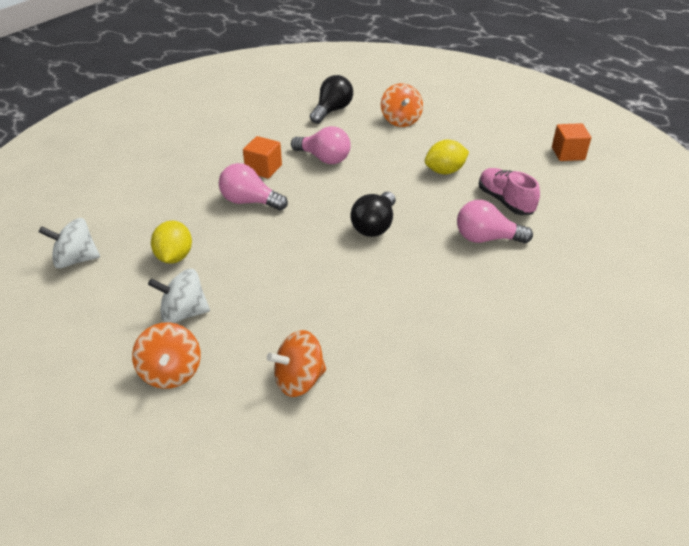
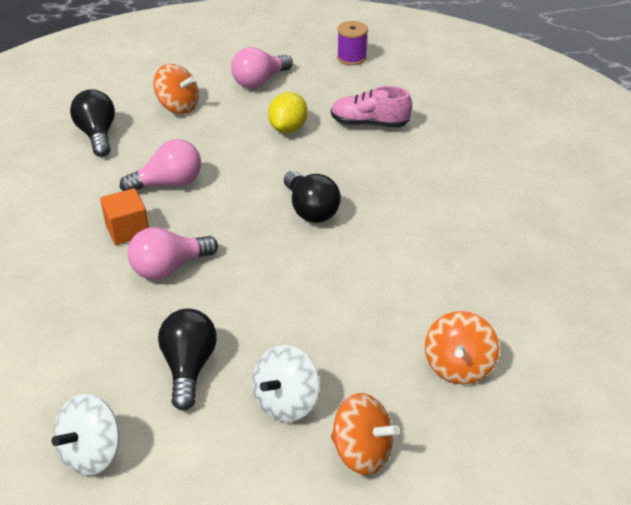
camera: 50 degrees left, 0 degrees up
(174, 257) = (189, 367): yellow lemon -> black light bulb
(486, 238) = (402, 161): pink light bulb -> pink light bulb (259, 81)
(568, 153) = (351, 58): orange cube -> purple spool

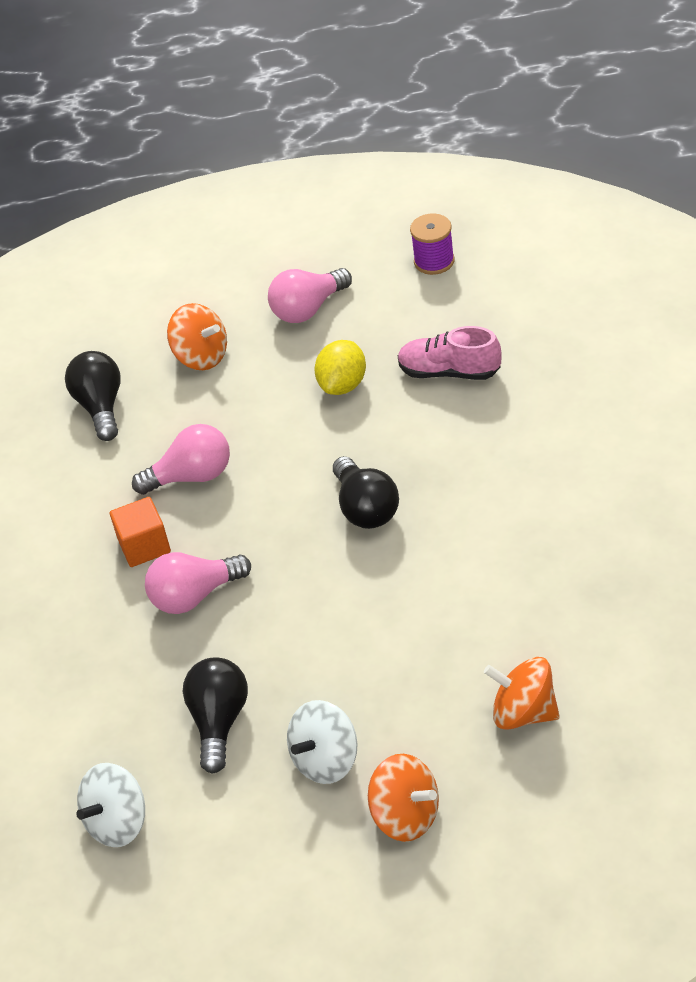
camera: 10 degrees right, 5 degrees up
(458, 366) = (524, 712): orange spinning top -> orange spinning top turned 90 degrees clockwise

